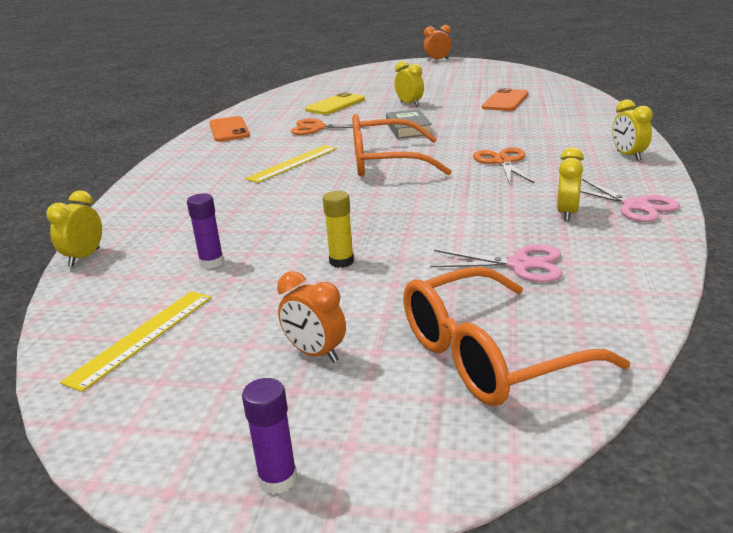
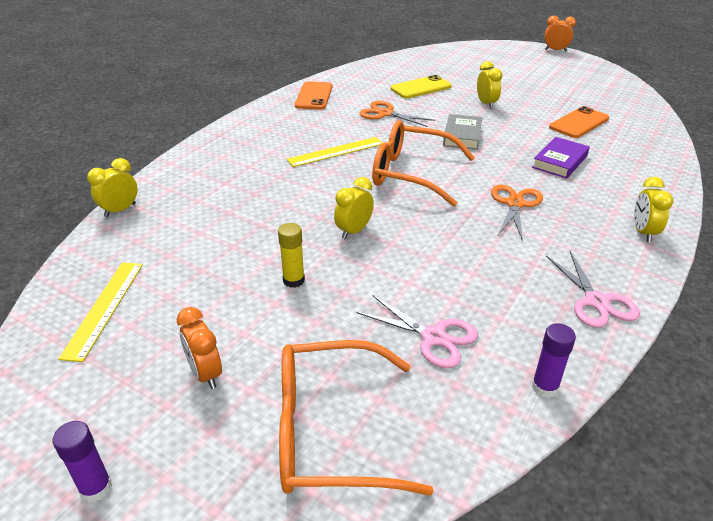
camera: 20 degrees right, 10 degrees up
(142, 337) = (104, 308): yellow ruler -> yellow ruler turned 45 degrees counterclockwise
(211, 262) = (200, 247): purple glue stick -> purple glue stick (545, 387)
(514, 127) = (560, 161): none -> purple book
(567, 213) = (523, 289): yellow clock -> yellow clock (354, 231)

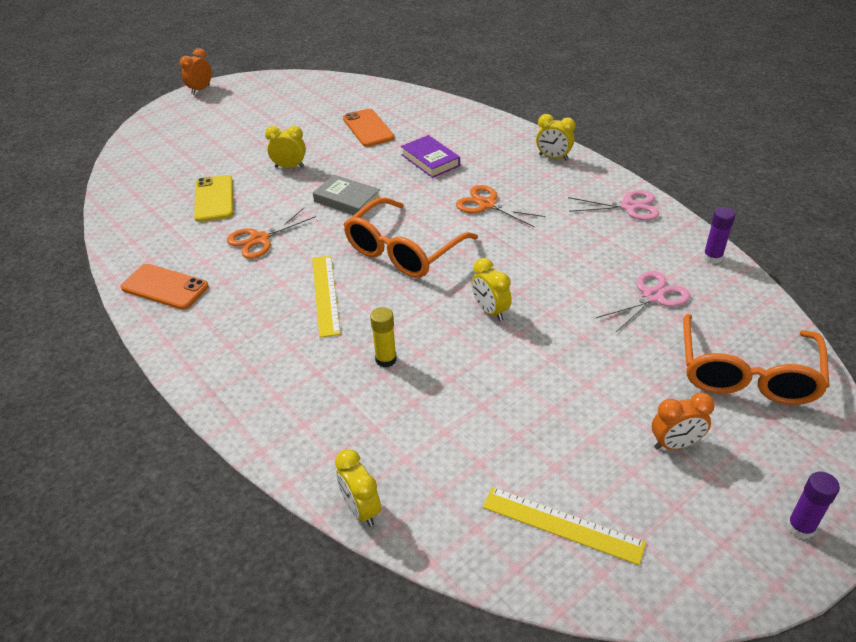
camera: 70 degrees left, 5 degrees up
(293, 280) = (556, 366): yellow glue stick -> yellow glue stick (386, 359)

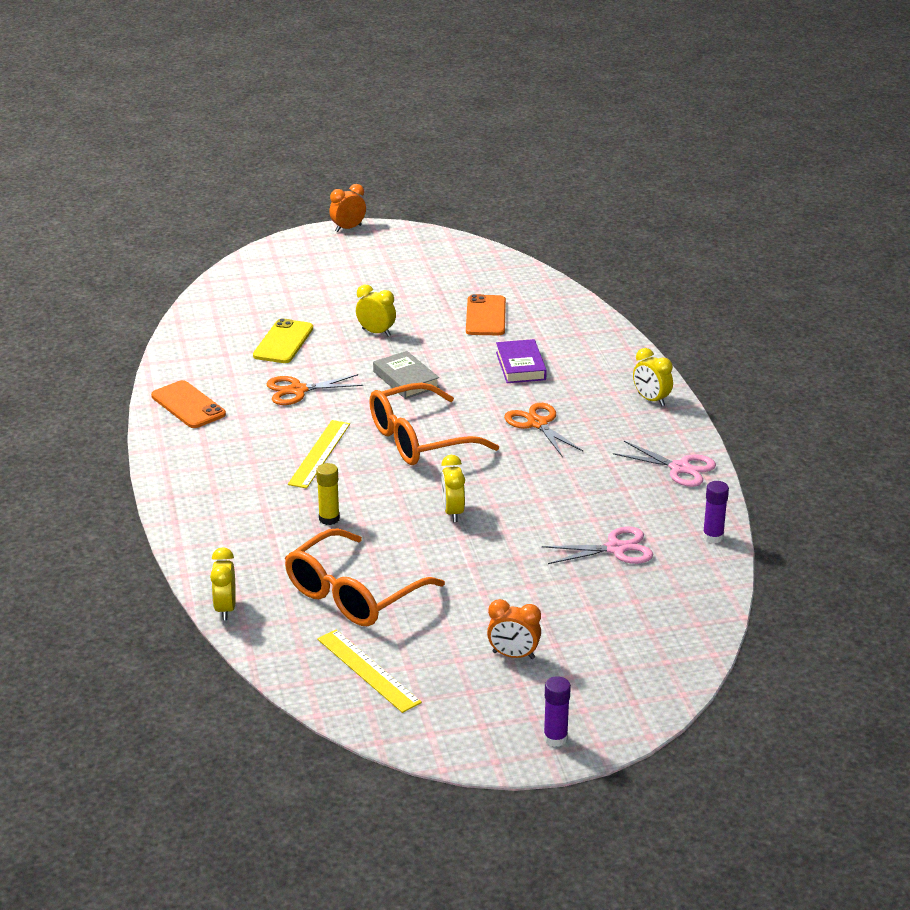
camera: 25 degrees right, 10 degrees down
(747, 374) = (634, 632): orange glasses -> orange glasses (353, 594)

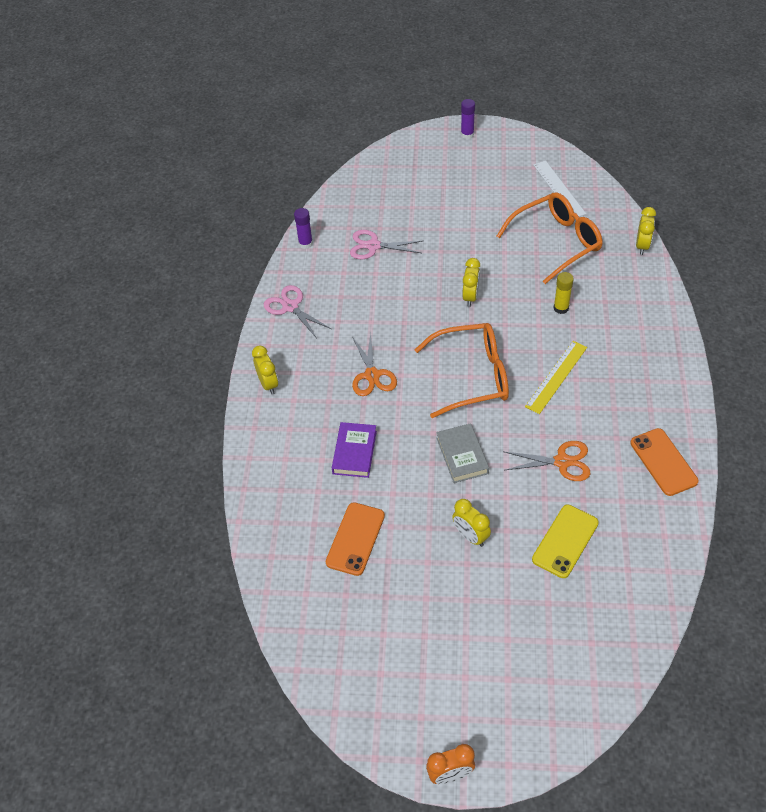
camera: 160 degrees left, 20 degrees up
(368, 670) = (559, 189): yellow ruler -> white ruler
(513, 655) = (470, 184): orange clock -> none

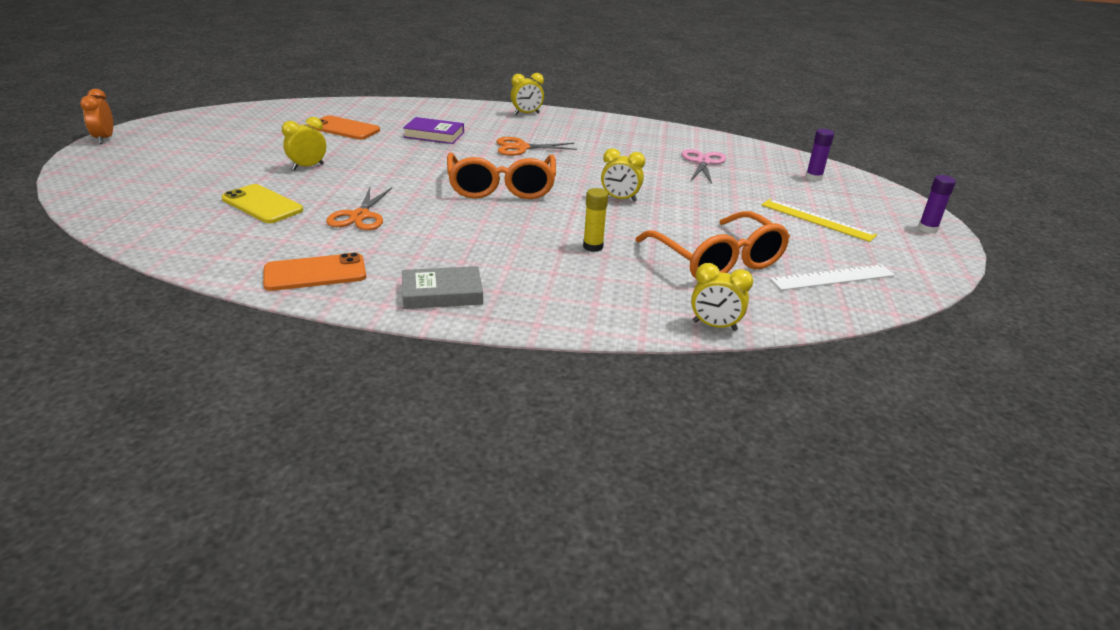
camera: 90 degrees right, 20 degrees down
(290, 307) = (618, 126): pink scissors -> none
(305, 243) = (704, 136): purple glue stick -> purple glue stick (813, 177)
(462, 456) = (401, 173): grey book -> grey book (442, 293)
(556, 376) = (481, 229): yellow ruler -> yellow ruler (817, 220)

